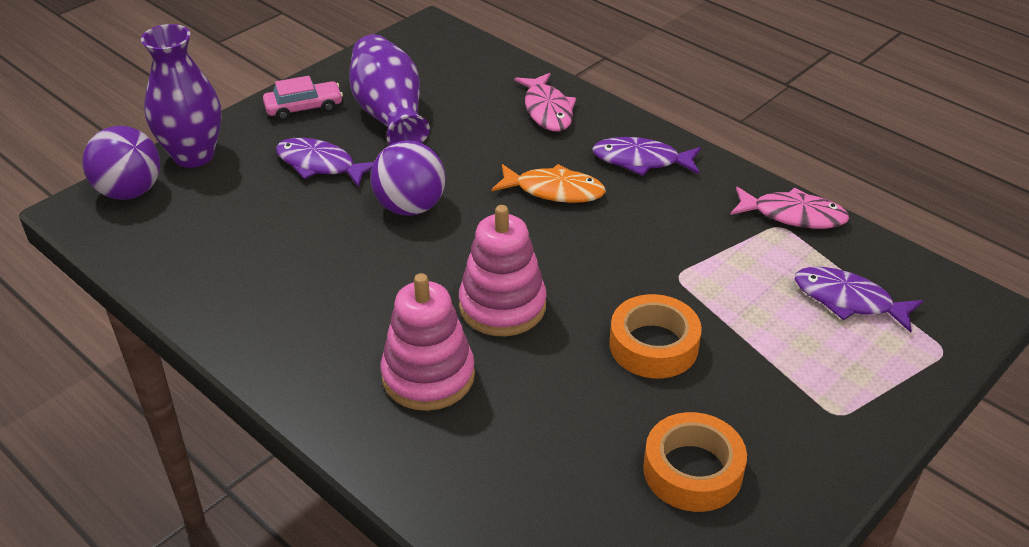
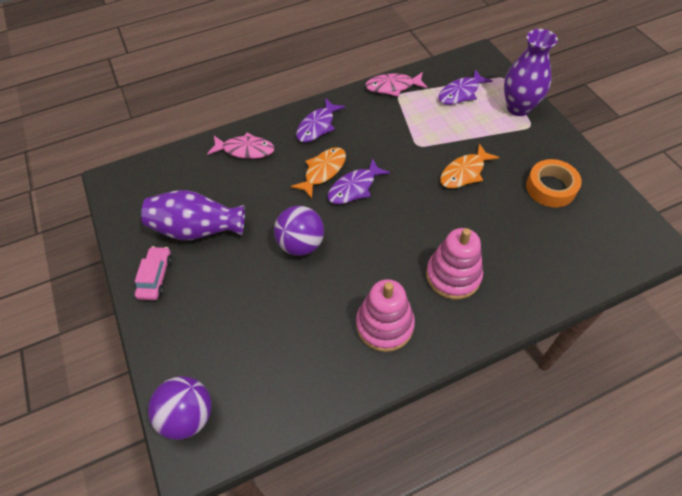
camera: 65 degrees left, 15 degrees up
(193, 155) = (169, 361): purple vase -> purple vase (518, 108)
(320, 165) = (229, 282): purple fish -> purple fish (354, 188)
(502, 306) = (410, 225): pink stacking toy -> pink stacking toy (384, 325)
(653, 345) = (464, 172): orange tape -> orange fish
(793, 215) = (393, 87): pink fish -> pink fish turned 135 degrees counterclockwise

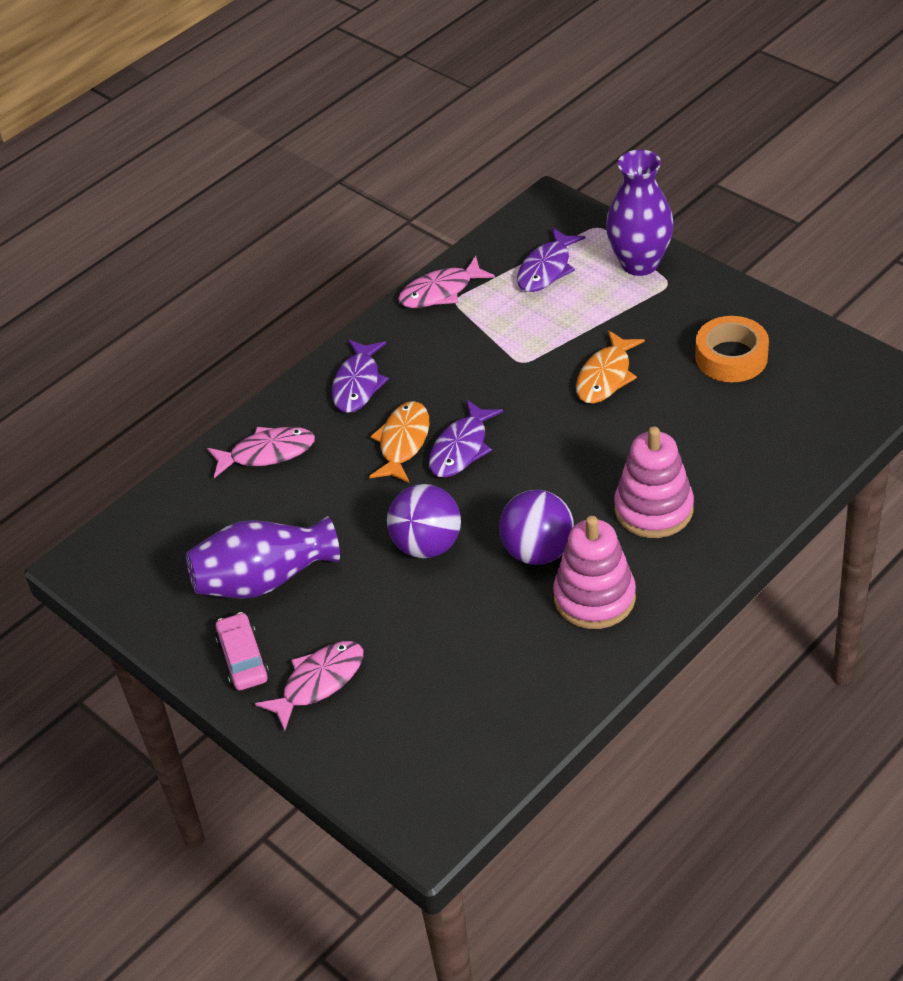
camera: 20 degrees left, 10 degrees down
(187, 312) = (318, 682): none -> pink fish
(188, 415) = (397, 790): purple ball -> purple ball (538, 551)

